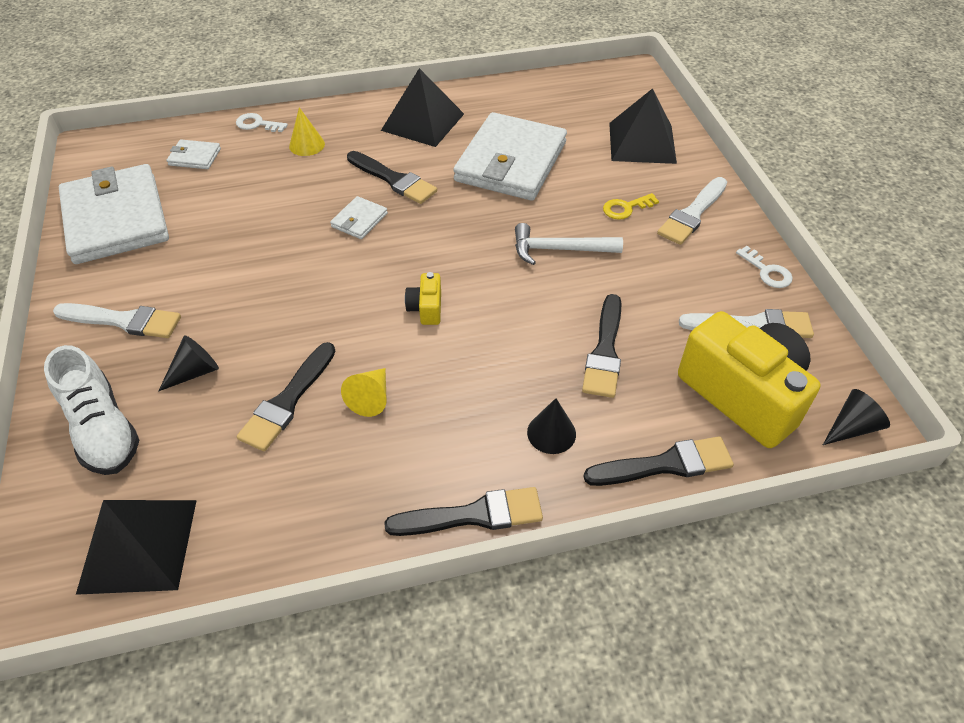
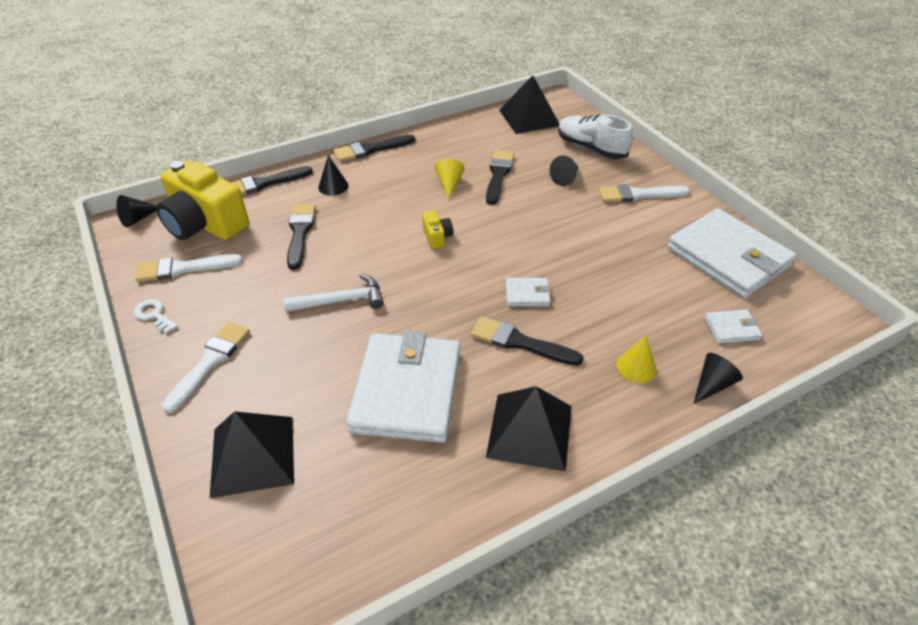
camera: 165 degrees right, 5 degrees down
(257, 124) = (712, 384): white key -> black cone
(359, 220) = (527, 294): white wallet -> white wallet turned 75 degrees clockwise
(626, 208) = (278, 356): yellow key -> none

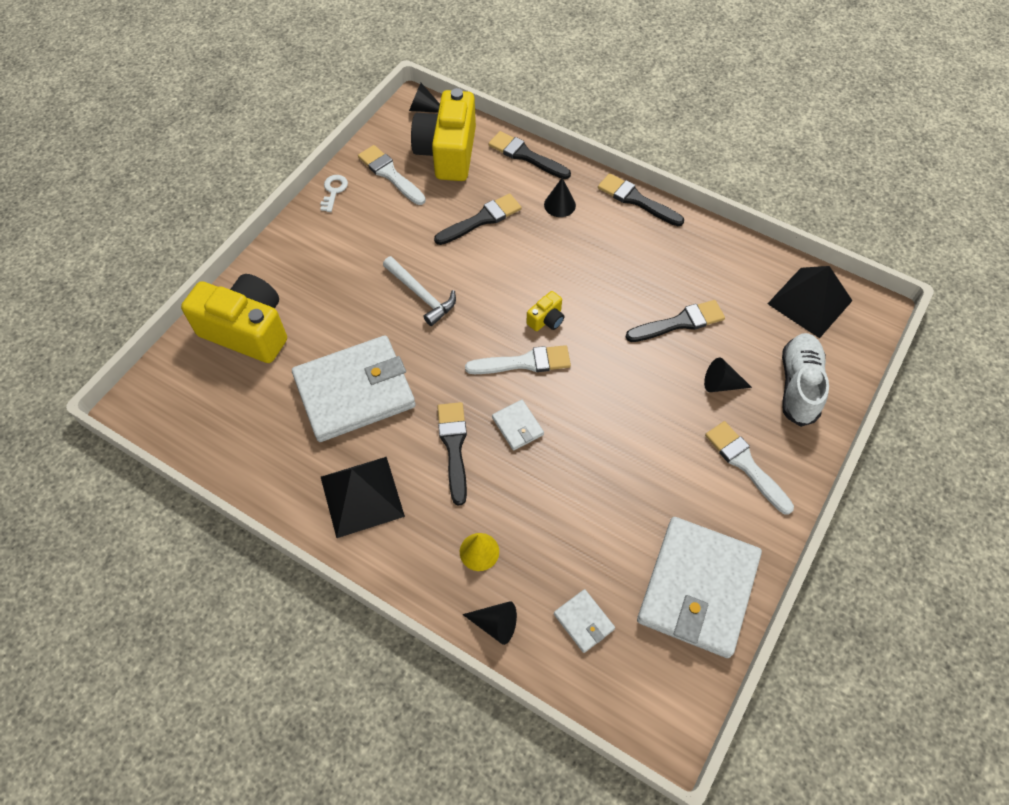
camera: 60 degrees right, 15 degrees up
(210, 362) = (311, 253): white brush -> white brush (524, 362)
(253, 455) = (247, 330): black pyramid -> yellow camera
(449, 184) = (632, 289): yellow cone -> none

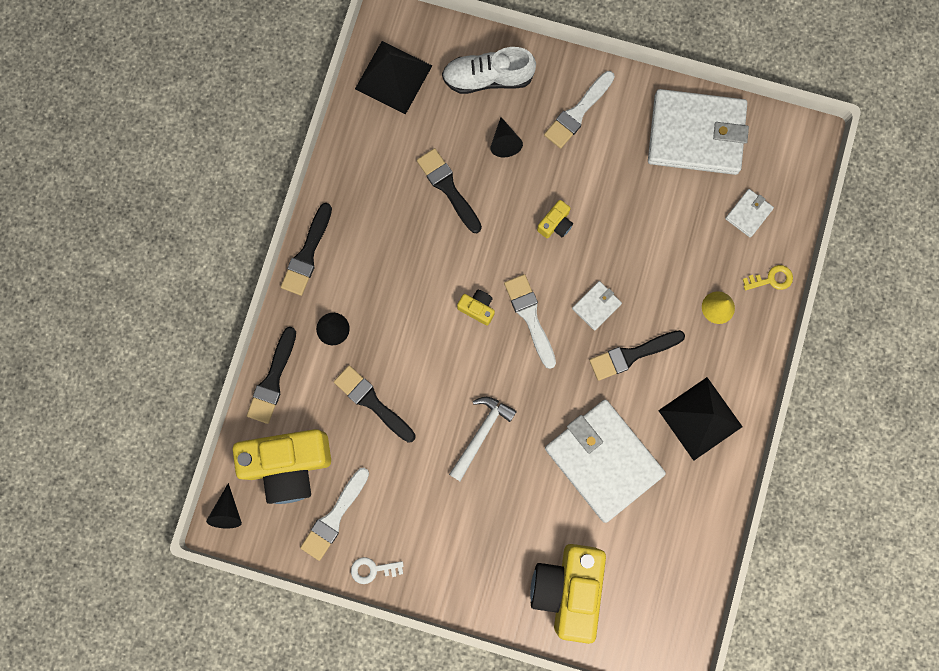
camera: 105 degrees left, 20 degrees up
(495, 624) = (771, 279): black cone -> yellow key
(618, 410) = (555, 224): none -> yellow camera

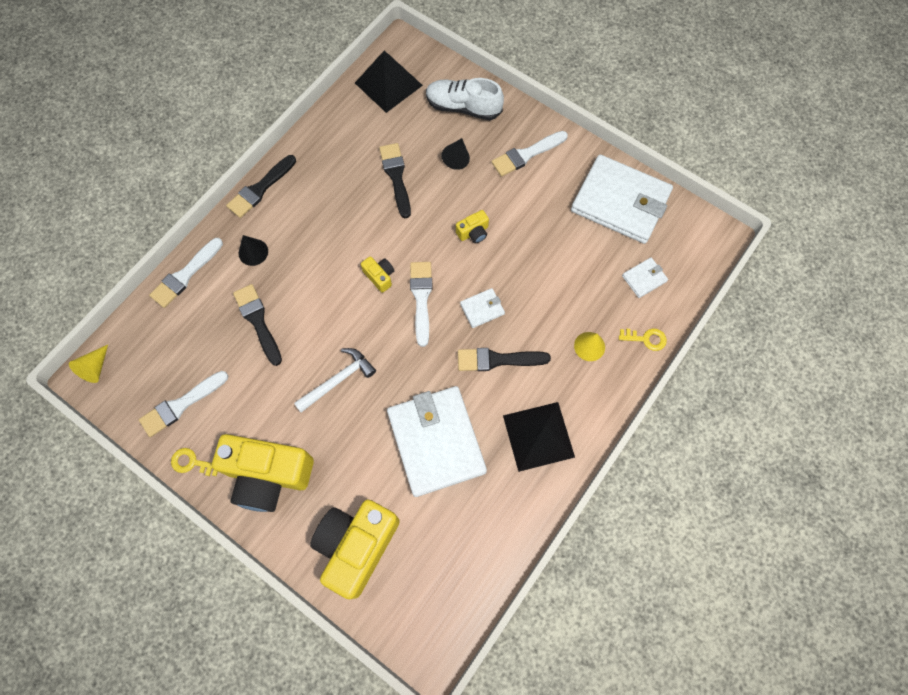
camera: 20 degrees right, 10 degrees down
(227, 511) = (95, 368): black cone -> yellow cone
(273, 380) = (185, 275): black brush -> white brush
(288, 464) = (164, 347): yellow camera -> yellow camera (268, 475)
(372, 569) = (192, 462): white key -> yellow key

